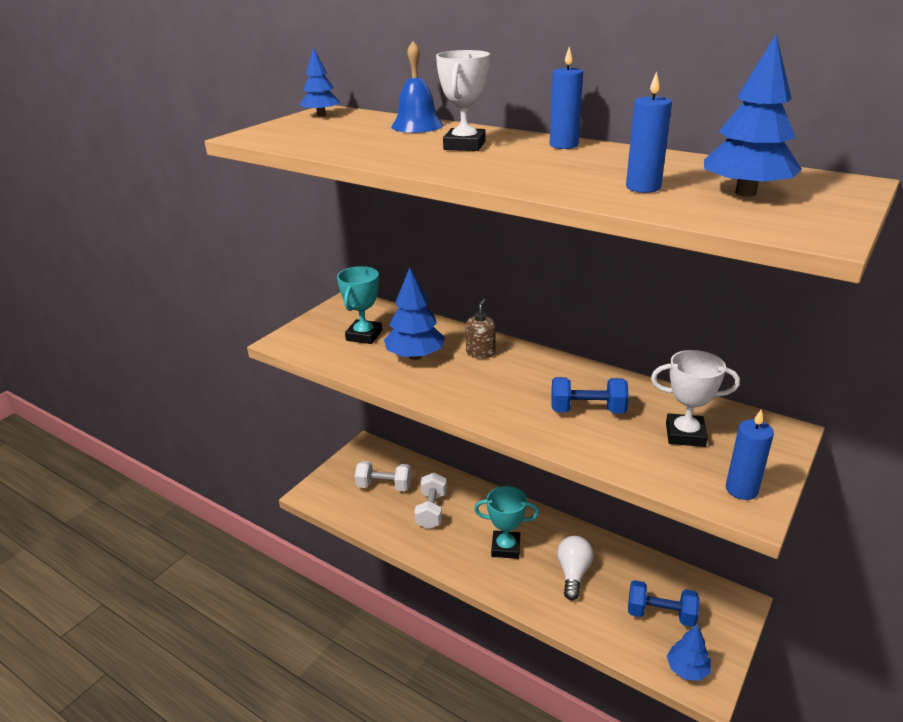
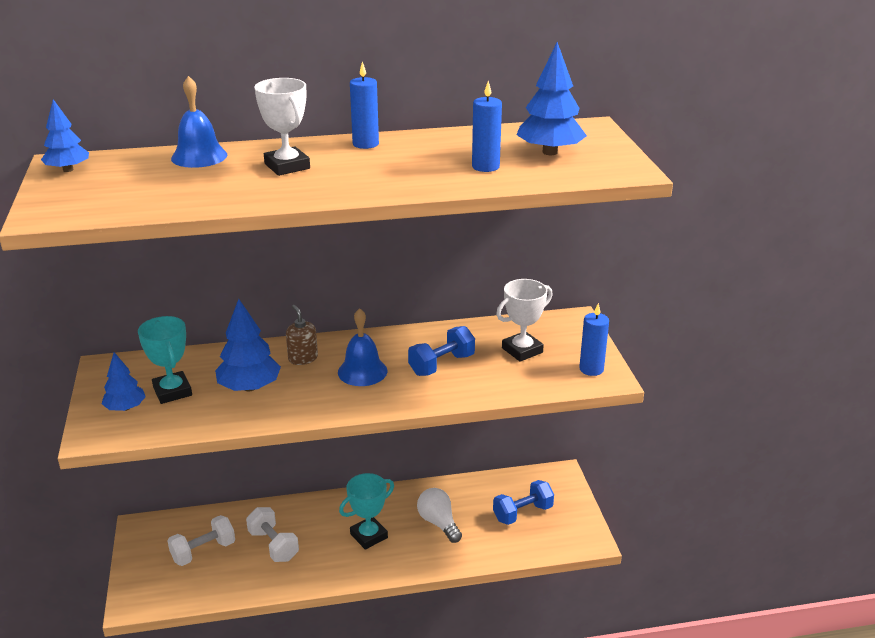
camera: 45 degrees left, 0 degrees up
(512, 384) = (362, 371): none -> blue bell
(687, 669) = (570, 537): blue tree -> blue tree (125, 408)

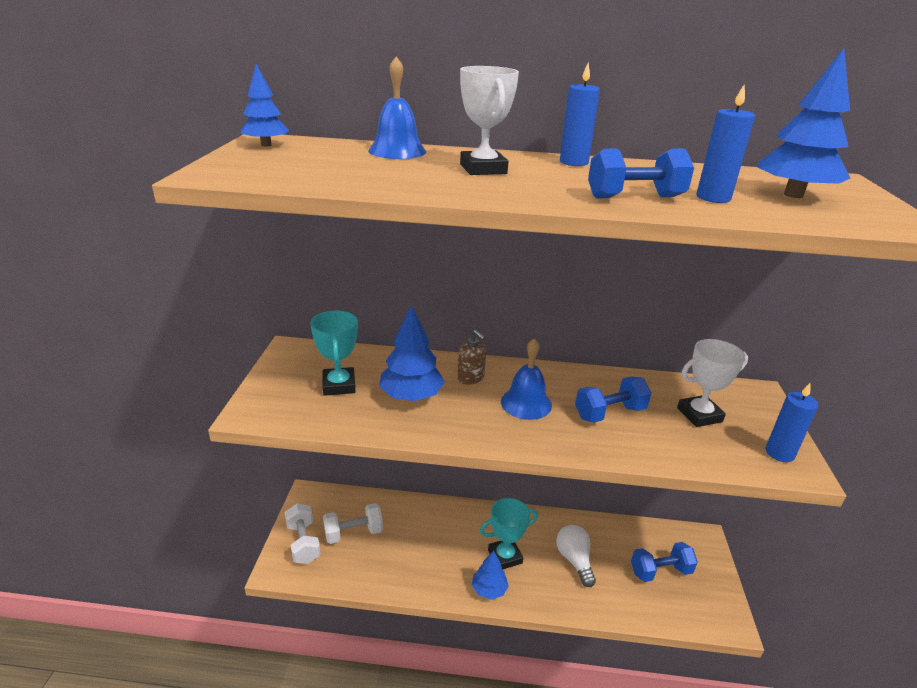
camera: 15 degrees right, 0 degrees up
(125, 408) = (290, 392): blue tree -> blue tree (489, 589)
(273, 545) = (416, 543): white dumbbell -> white dumbbell (303, 543)
(303, 358) = (470, 378): brown soap dispenser -> brown soap dispenser turned 150 degrees clockwise
(422, 177) = (635, 197): none -> blue dumbbell

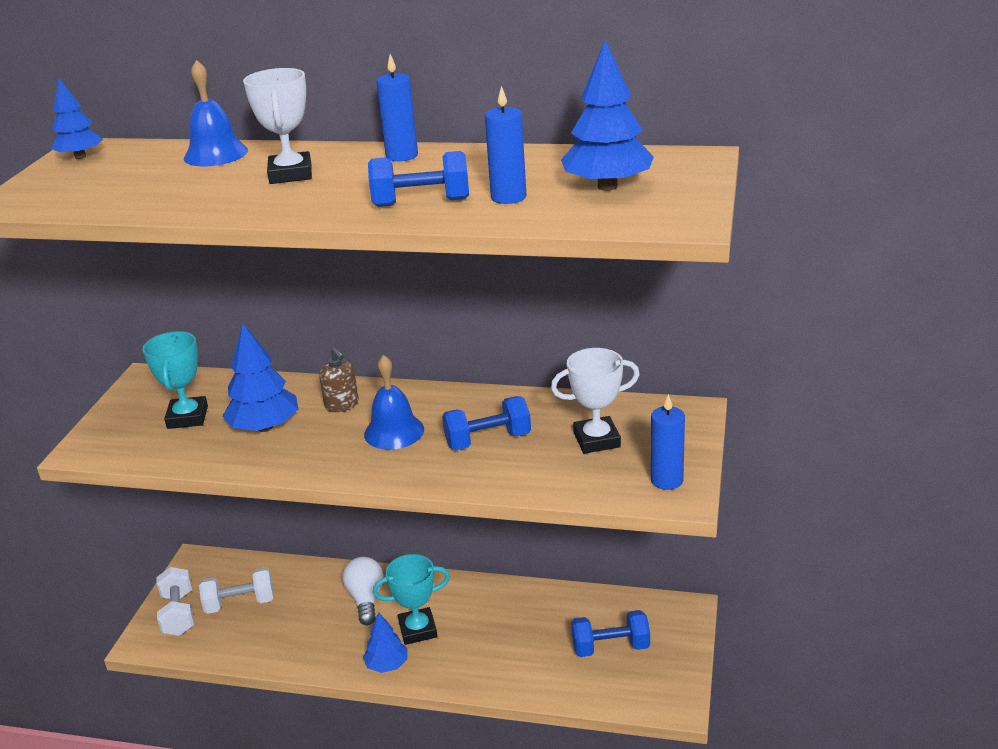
camera: 10 degrees right, 0 degrees up
(574, 560) = (504, 634): white light bulb -> white light bulb (366, 599)

